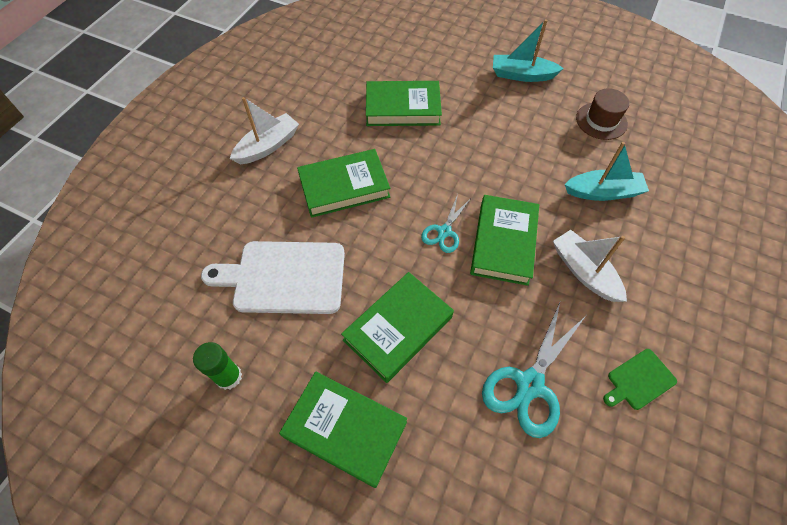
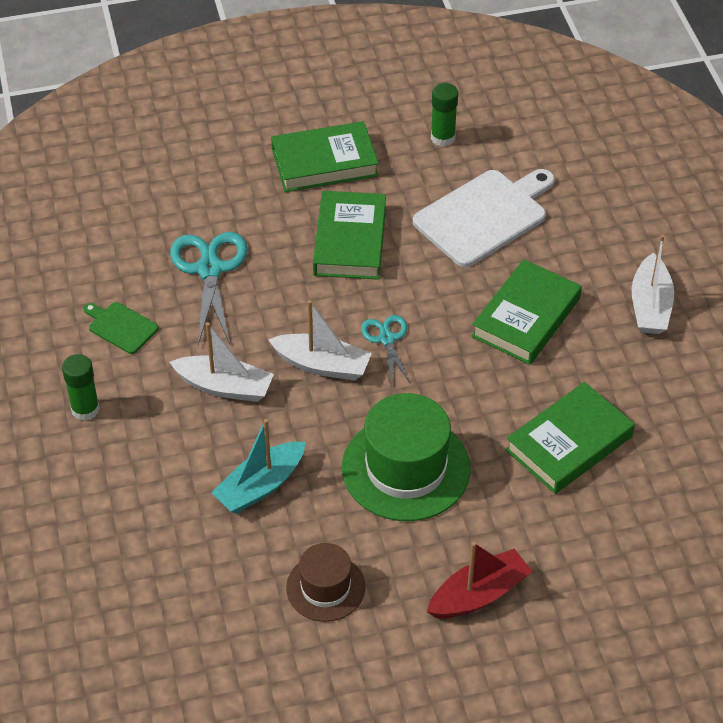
camera: 140 degrees right, 10 degrees down
(503, 243) = (322, 365): green book -> white boat
(505, 149) = (406, 468): none -> green hat
(522, 75) = (478, 594): turquoise boat -> red boat
(639, 380) = (121, 327): green cutting board -> green cutting board turned 75 degrees counterclockwise
(703, 323) = (85, 409): none -> green glue stick

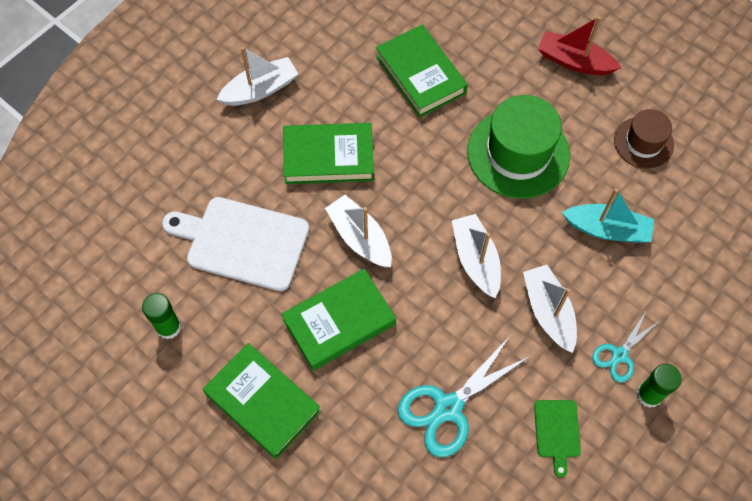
camera: 125 degrees left, 15 degrees up
(386, 339) = (418, 233): turquoise scissors -> turquoise scissors (619, 355)
(418, 295) = (360, 238): none -> white boat
(569, 443) = (420, 75): green book -> green book turned 45 degrees clockwise

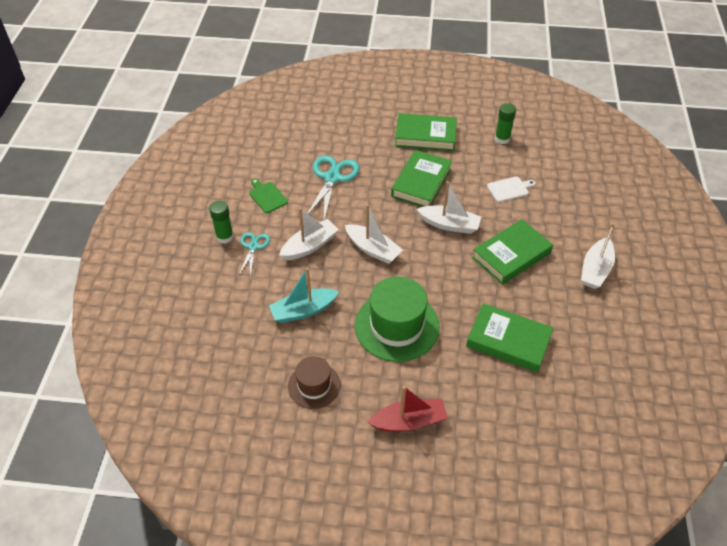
camera: 145 degrees right, 15 degrees down
(242, 242) = (509, 189): white cutting board -> white cutting board, size x0.49
(548, 312) = (309, 246): white boat -> white boat turned 75 degrees counterclockwise

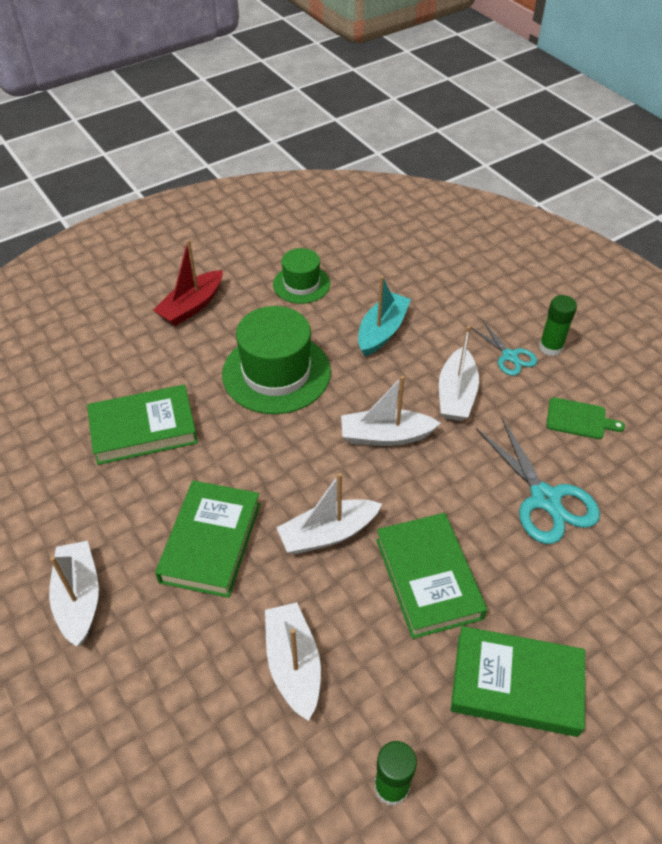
camera: 140 degrees right, 0 degrees up
(314, 385) = (301, 284): brown hat -> green hat
(425, 136) = (516, 685): green book -> green book turned 45 degrees clockwise
(509, 189) = (293, 665): white cutting board -> white boat

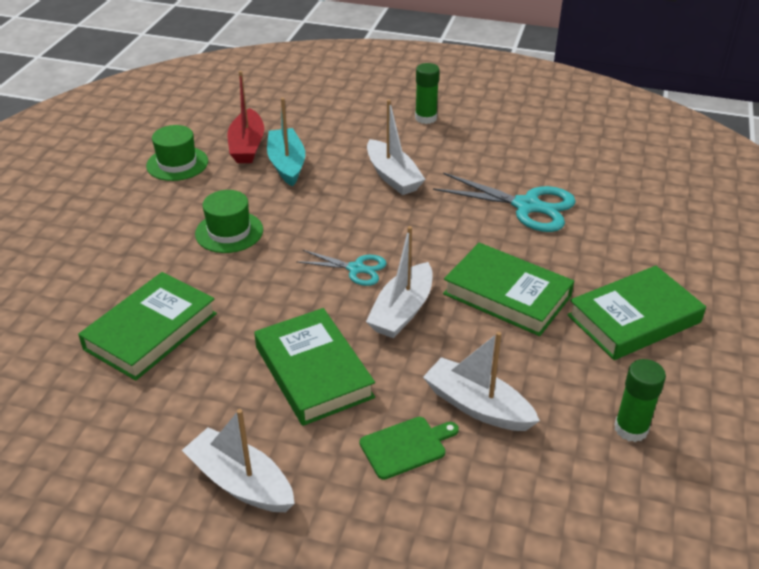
camera: 40 degrees left, 10 degrees down
(192, 306) = (88, 223): red boat -> red boat (247, 146)
(276, 373) = (229, 232): green hat -> green hat, size x0.58
(386, 436) = (371, 228): white boat -> none
(509, 356) = (403, 136): turquoise scissors -> turquoise scissors (356, 269)
(579, 419) = (494, 150): green cutting board -> green cutting board (406, 446)

